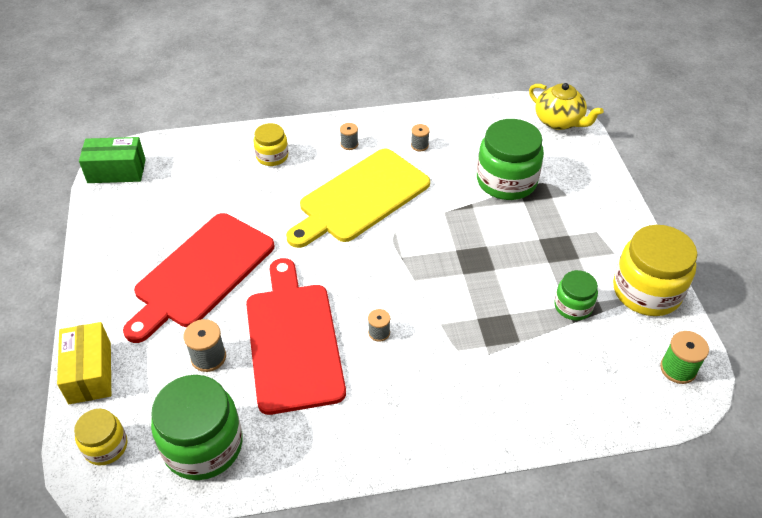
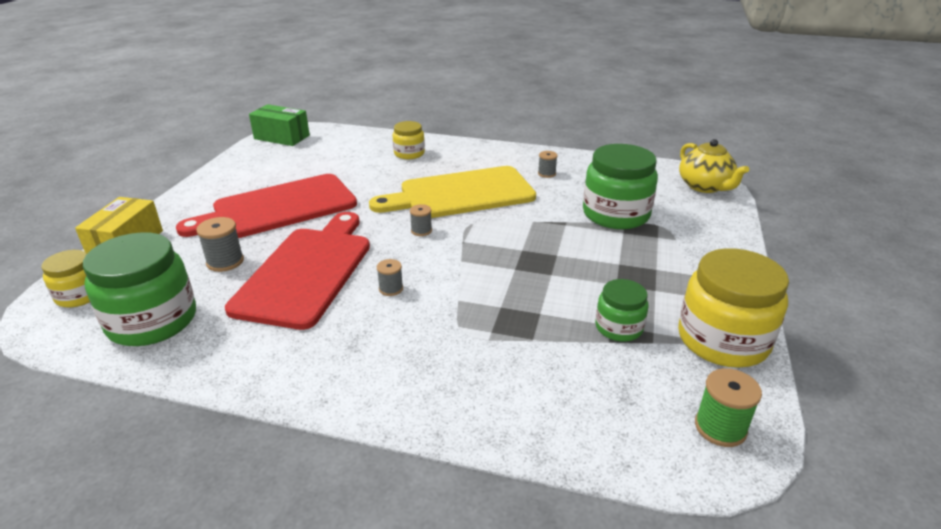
camera: 25 degrees right, 15 degrees down
(349, 144) = (482, 160): grey spool -> grey spool (421, 231)

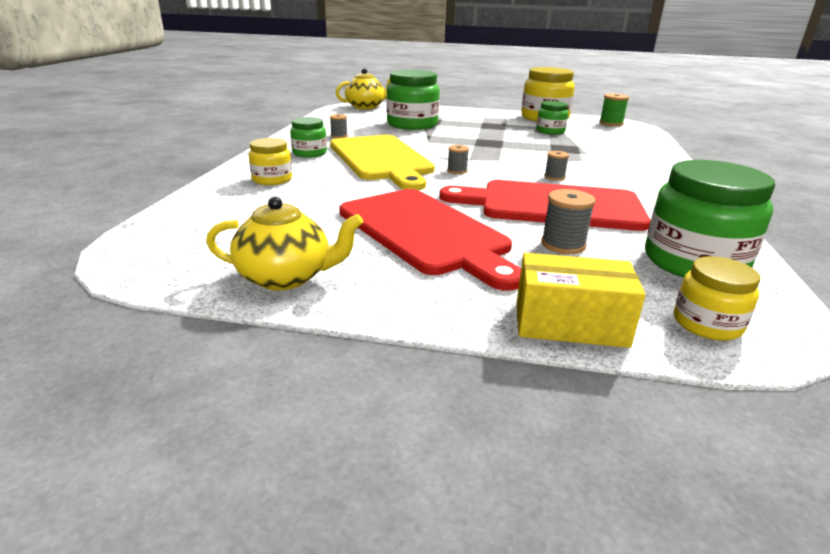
camera: 95 degrees left, 5 degrees down
(242, 167) = (286, 277): none -> yellow teapot
(282, 137) = (155, 262): green box -> none
(481, 163) = (309, 153): none -> green jar

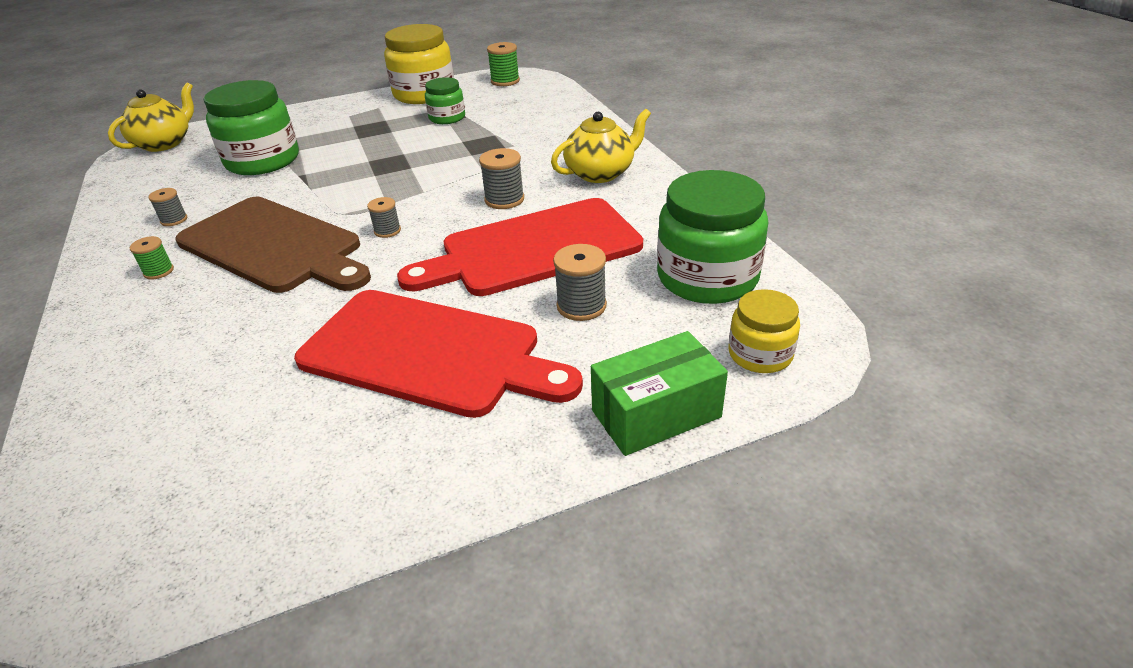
camera: 30 degrees left, 10 degrees up
(272, 179) = (147, 345): yellow jar -> none
(286, 277) = (320, 505): yellow teapot -> yellow teapot (600, 173)
(309, 153) = (159, 271): green jar -> green spool
(381, 160) = (274, 246): yellow cutting board -> brown cutting board
(554, 177) = (504, 200): grey spool -> grey spool, size x1.57
(570, 323) = (656, 414): yellow box -> green box

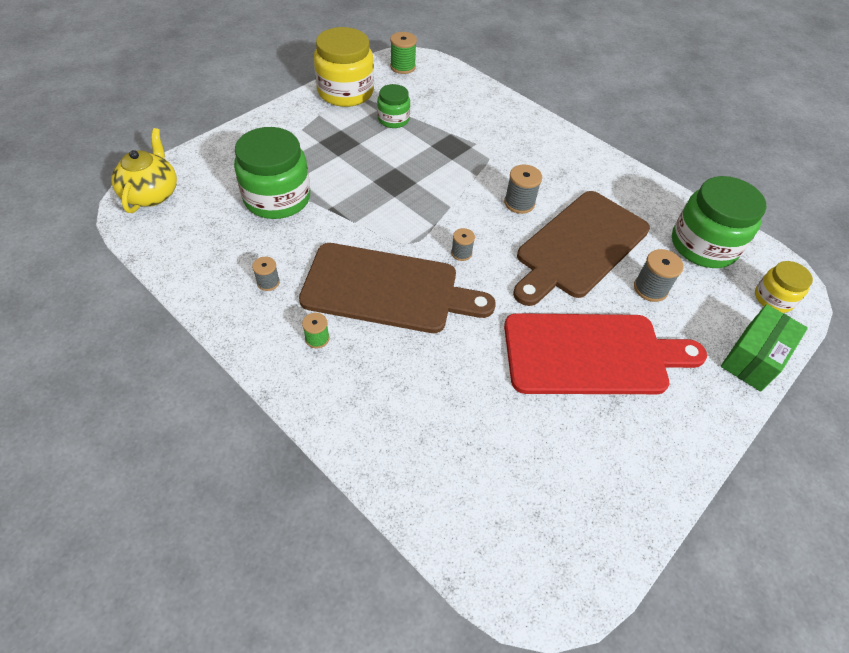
camera: 30 degrees left, 15 degrees up
(532, 249) = (579, 247): red cutting board -> brown cutting board
(600, 173) = (564, 162): yellow teapot -> none

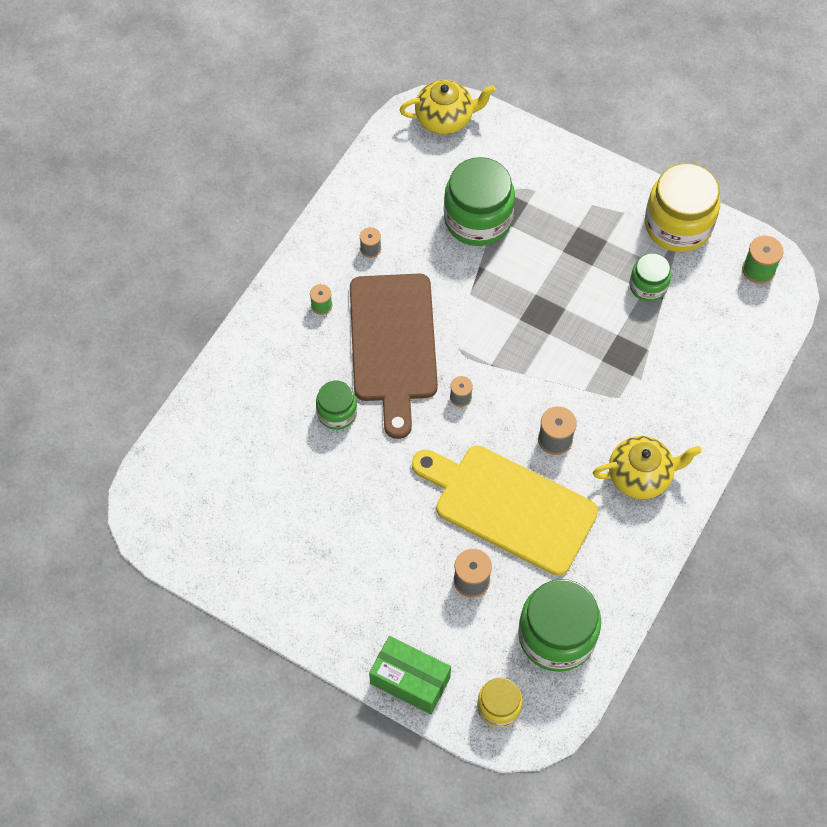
camera: 80 degrees right, 10 degrees up
(452, 353) = (337, 413): none -> green jar
(562, 164) = (640, 476): none -> yellow teapot
(579, 247) = (508, 506): brown cutting board -> yellow cutting board
(592, 354) = (370, 530): red cutting board -> none

